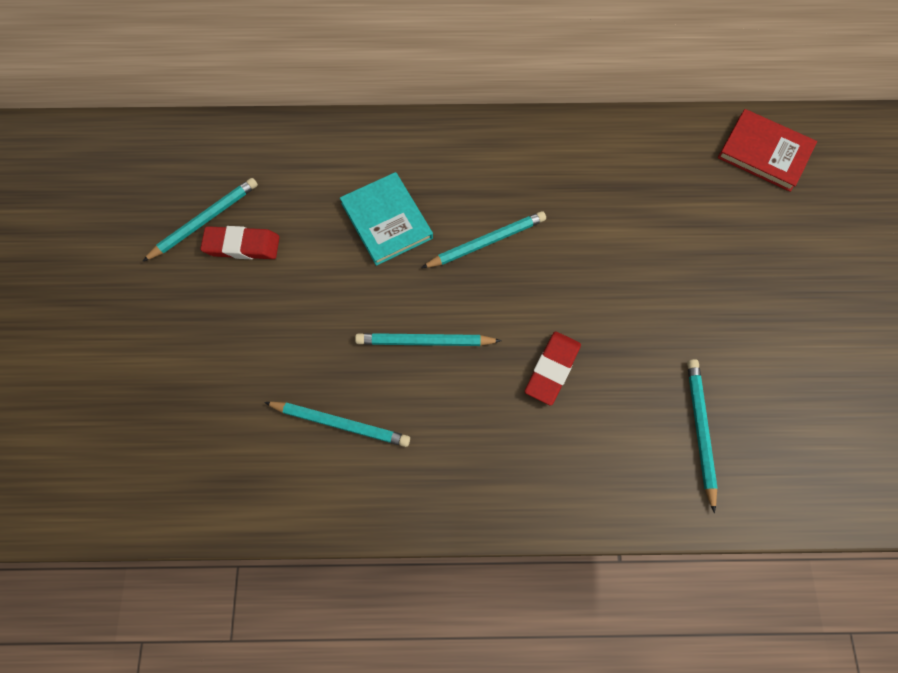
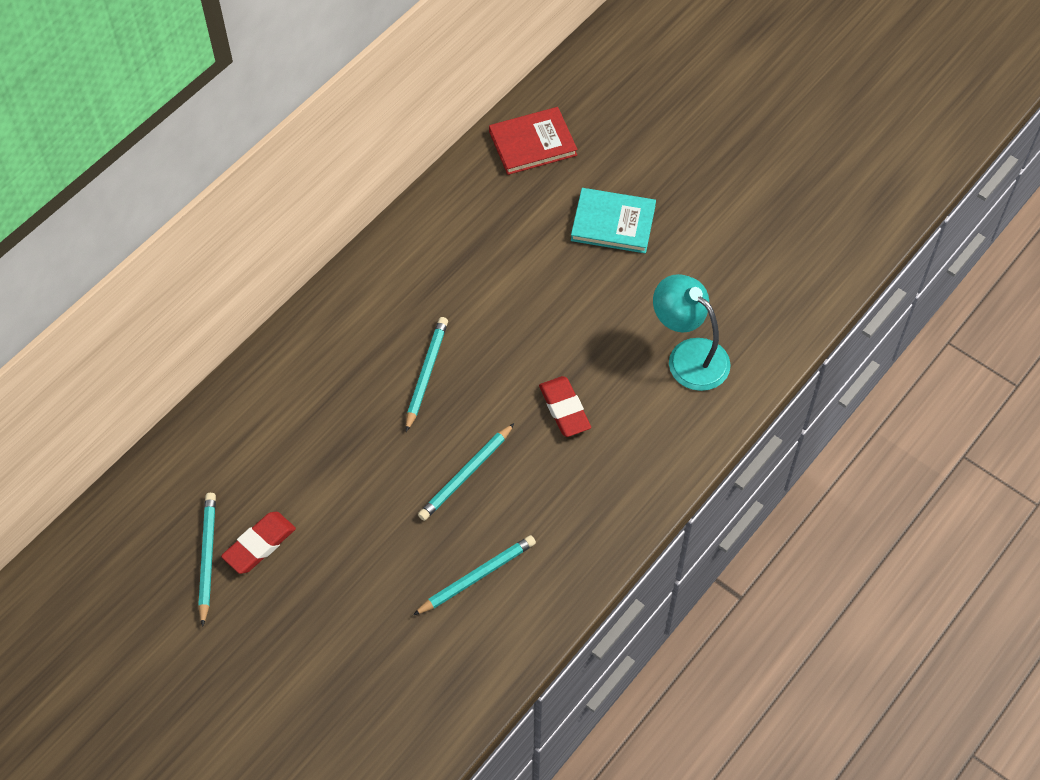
camera: 50 degrees left, 10 degrees down
(387, 220) = (340, 427): turquoise book -> turquoise book (613, 223)
(699, 430) = (688, 356): turquoise pencil -> turquoise lamp

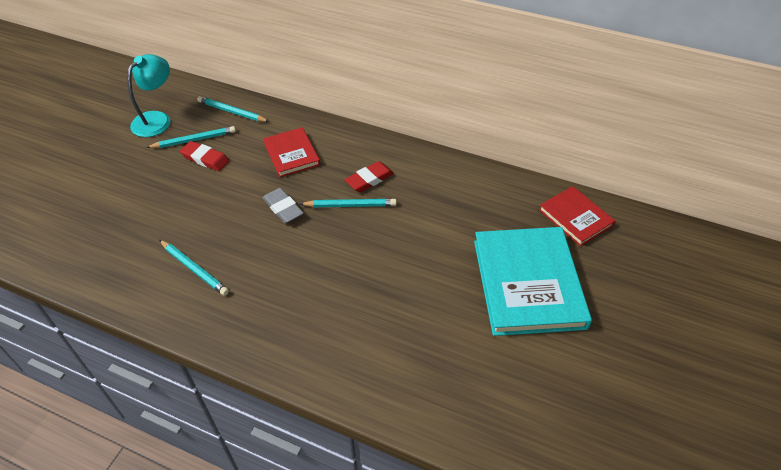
camera: 75 degrees right, 10 degrees down
(295, 427) = (292, 154): none -> red book
(402, 455) = (283, 208): none -> grey eraser
(466, 475) = (275, 244): turquoise pencil -> turquoise pencil (232, 112)
(564, 409) = (344, 289): red eraser -> red eraser (369, 179)
(613, 223) = (528, 283): turquoise book -> turquoise book, size x1.83
(688, 356) = (421, 363): turquoise lamp -> turquoise lamp (157, 119)

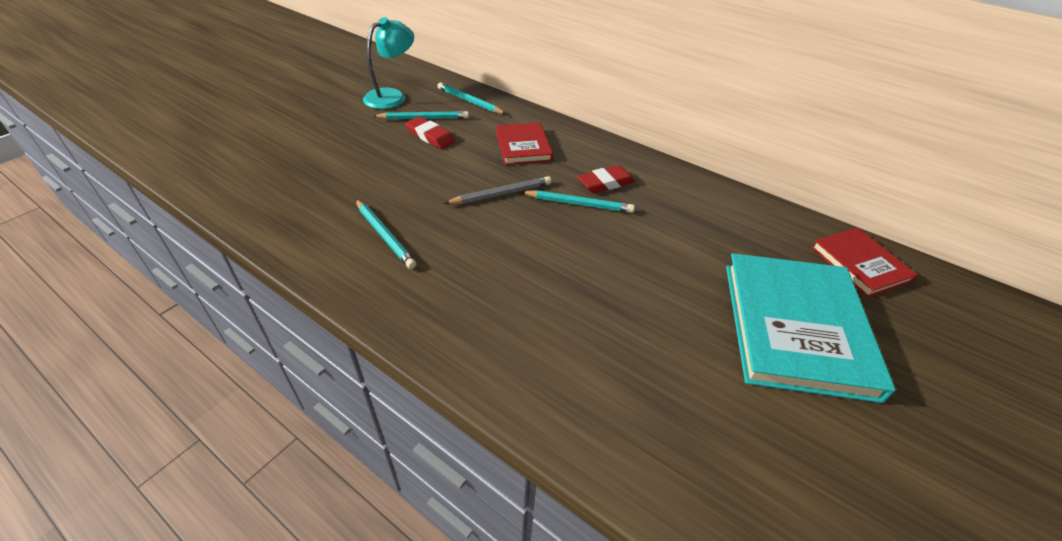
camera: 10 degrees right, 5 degrees down
(283, 208) = (501, 194): grey eraser -> grey pencil

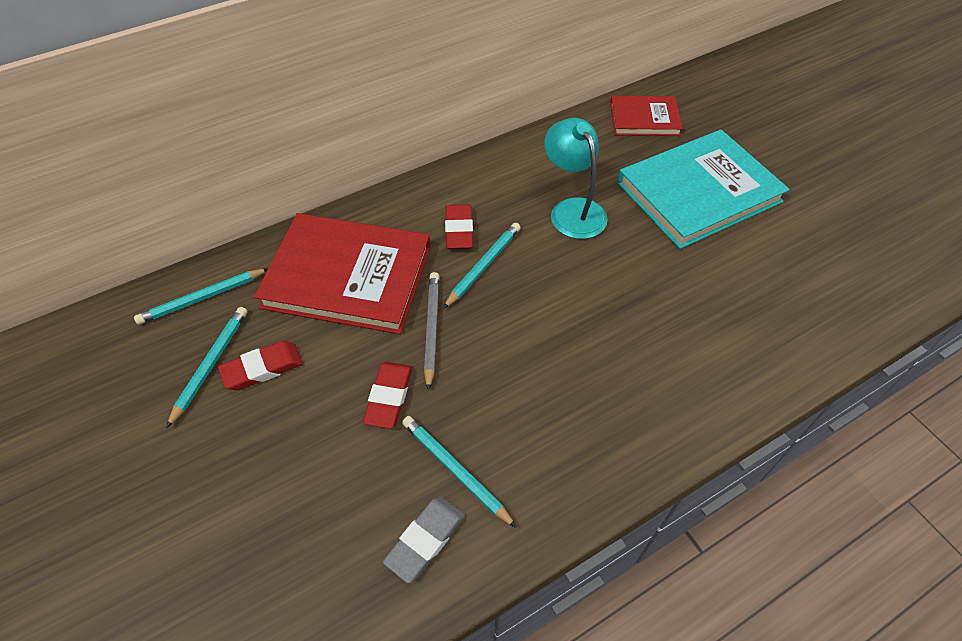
camera: 65 degrees left, 10 degrees up
(326, 235) = (425, 540): none -> grey eraser
(385, 235) = (455, 470): turquoise pencil -> turquoise pencil turned 120 degrees counterclockwise
(392, 96) = (116, 390): turquoise lamp -> turquoise lamp (572, 210)
(432, 190) = (389, 397): none -> red eraser
(523, 146) = (348, 276): red book -> red book, size x1.83
(796, 328) = (698, 192): turquoise book -> turquoise book turned 60 degrees counterclockwise

